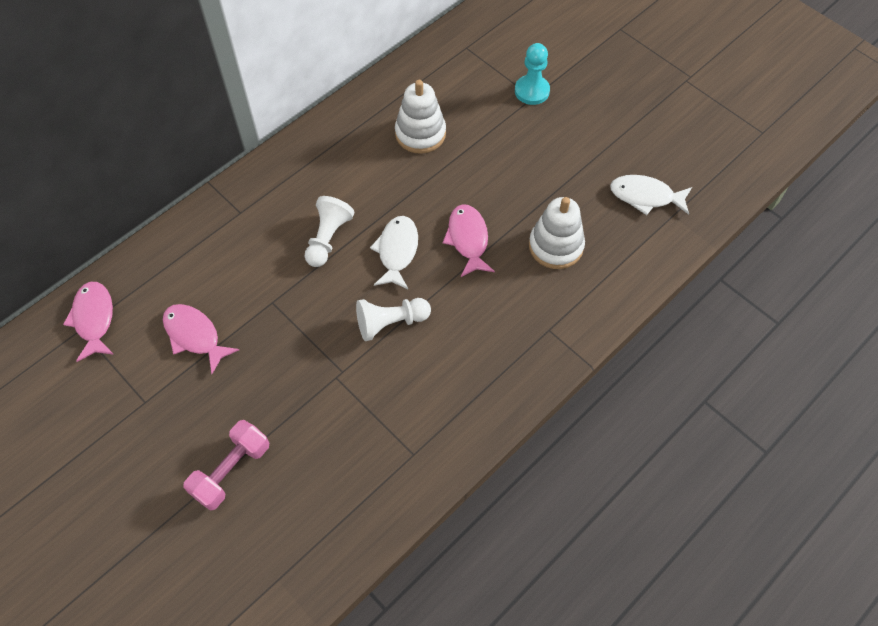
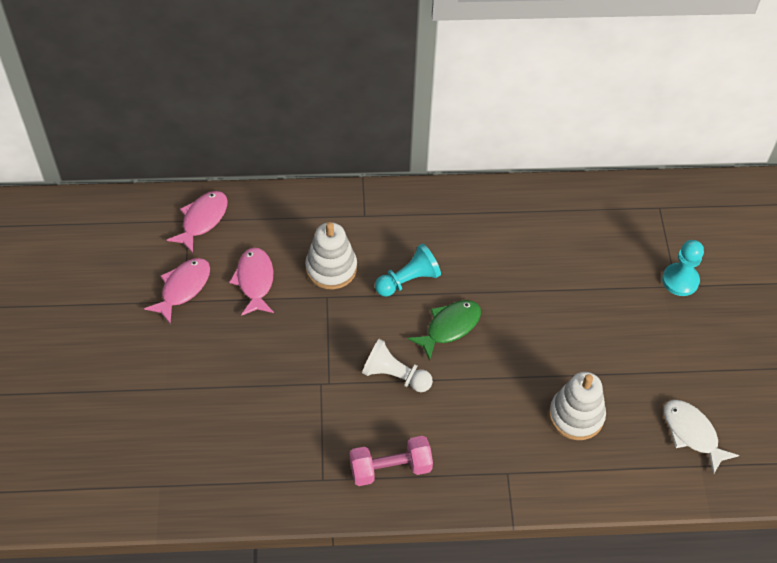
camera: 40 degrees right, 5 degrees down
(231, 471) = (195, 391): pink dumbbell -> pink dumbbell (390, 468)
(328, 238) = (408, 280): white pawn -> turquoise pawn
(397, 251) = (449, 327): white fish -> green fish
(420, 134) = (554, 251): white stacking toy -> white stacking toy (331, 268)
(468, 239) = (512, 358): pink fish -> pink fish (183, 288)

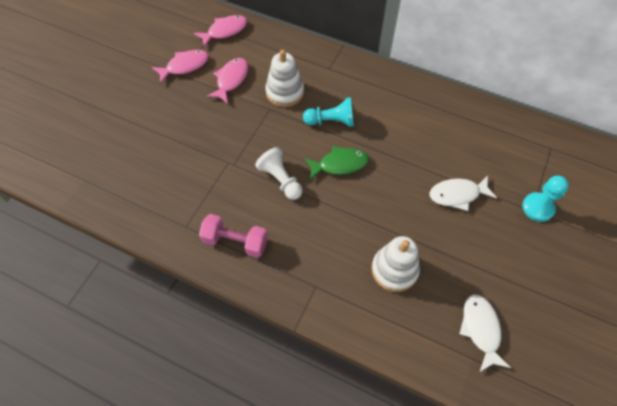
camera: 30 degrees right, 5 degrees up
(593, 304) = (457, 195): none -> white fish

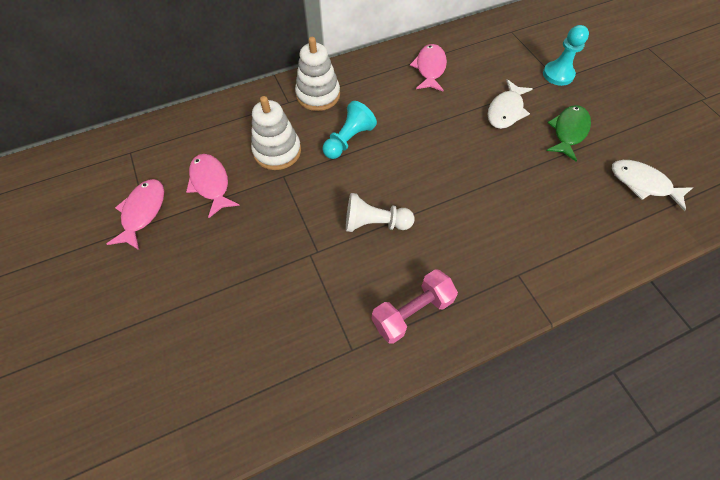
camera: 50 degrees left, 0 degrees up
(225, 31) = (143, 148): pink fish -> pink fish (430, 68)
(340, 164) = (402, 166): green fish -> green fish (568, 132)
(394, 270) = (545, 202): white stacking toy -> white stacking toy (318, 95)

